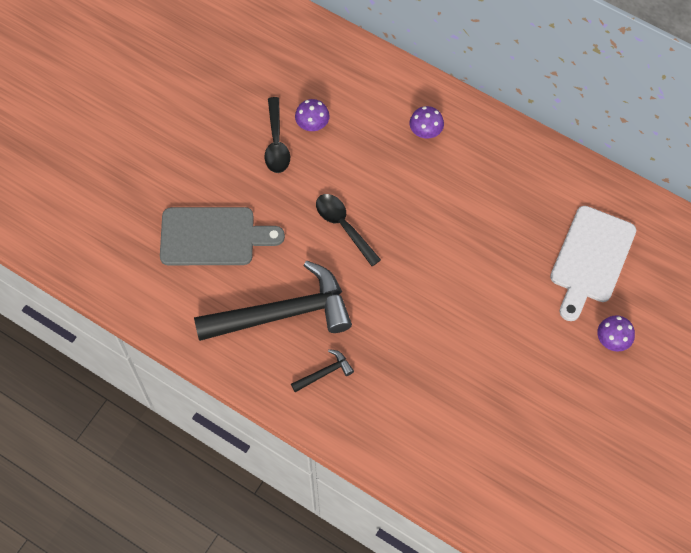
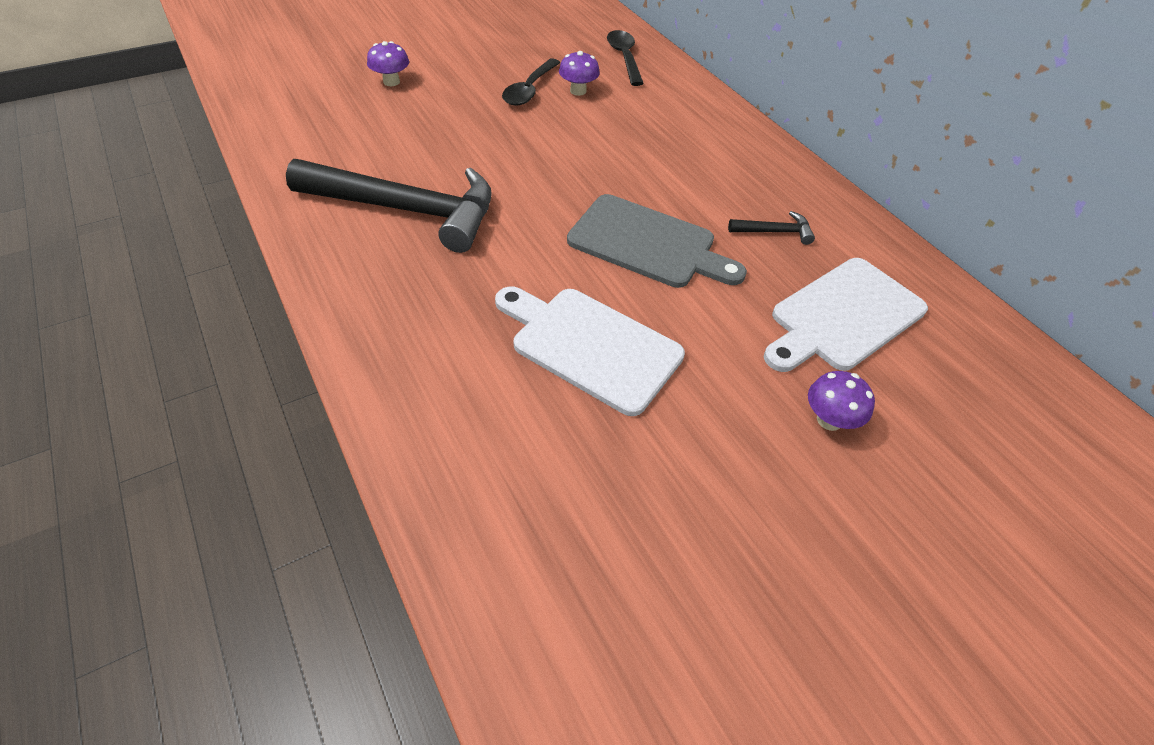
camera: 25 degrees right, 15 degrees down
(213, 236) = (398, 126): grey cutting board -> grey cutting board (648, 243)
(324, 373) = (401, 281): black hammer -> black hammer (774, 232)
(343, 226) = (543, 169): black spoon -> black spoon (624, 58)
(425, 132) = (697, 135): purple mushroom -> purple mushroom (391, 82)
(463, 359) = (590, 346): none -> white cutting board

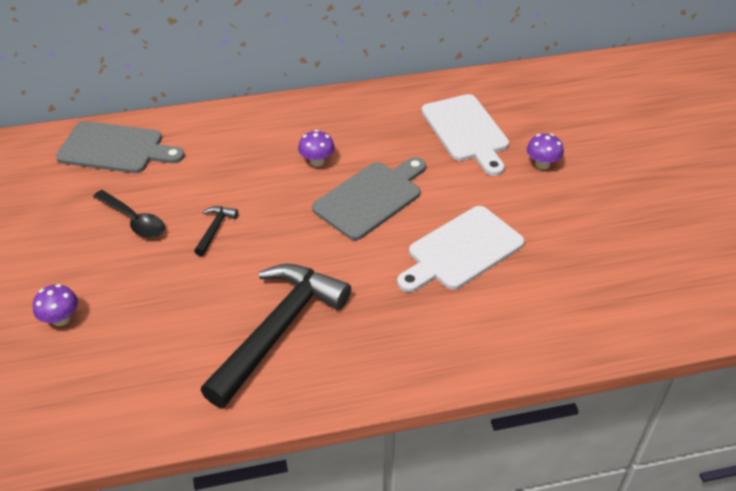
camera: 70 degrees left, 5 degrees down
(578, 91) = (153, 190): purple mushroom -> purple mushroom (317, 161)
(624, 58) = (115, 148): black spoon -> grey cutting board
(774, 232) = (381, 134): black hammer -> black hammer (215, 229)

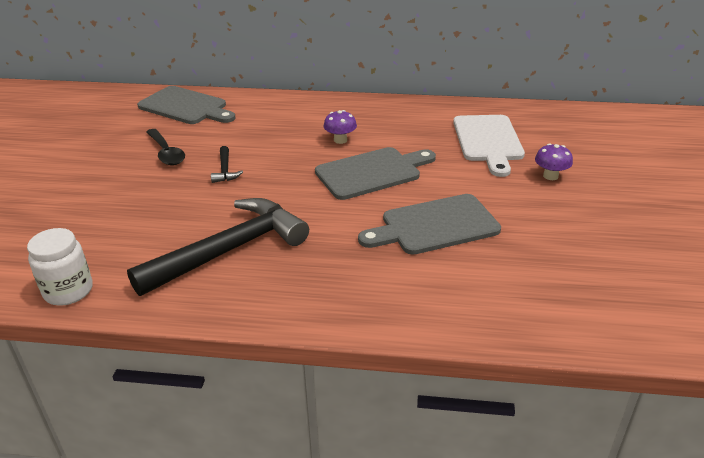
camera: 20 degrees right, 10 degrees down
(61, 319) = (63, 205): purple mushroom -> none
(141, 422) = (68, 291): none -> white jar
(215, 229) = (225, 170): black hammer -> black hammer turned 135 degrees clockwise
(461, 250) = (434, 226): white cutting board -> grey cutting board

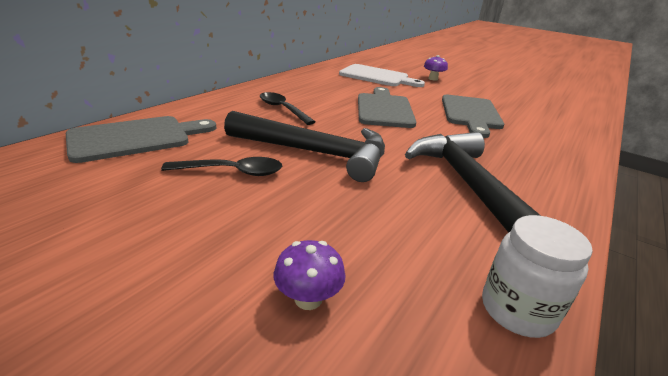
camera: 65 degrees left, 5 degrees down
(225, 170) = (315, 153): black hammer -> black hammer, size x2.48
(302, 129) = (282, 109): none -> black spoon
(340, 140) = (321, 104): purple mushroom -> purple mushroom (308, 299)

